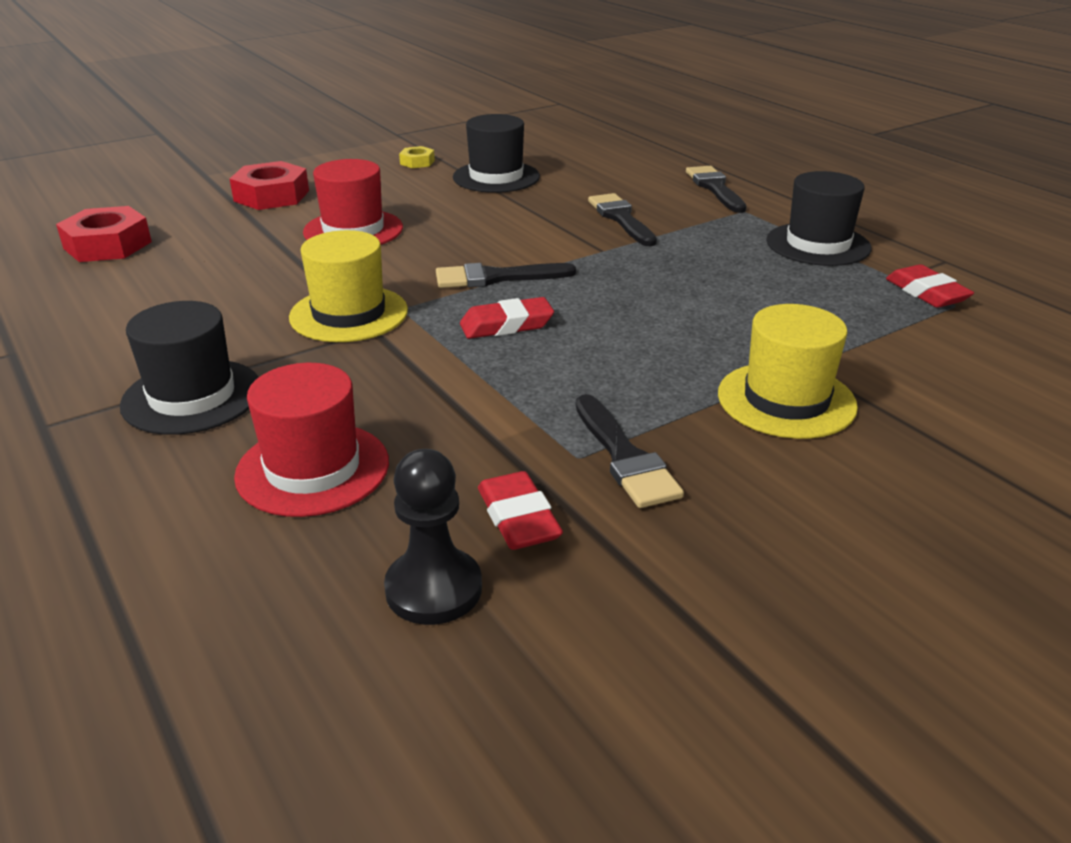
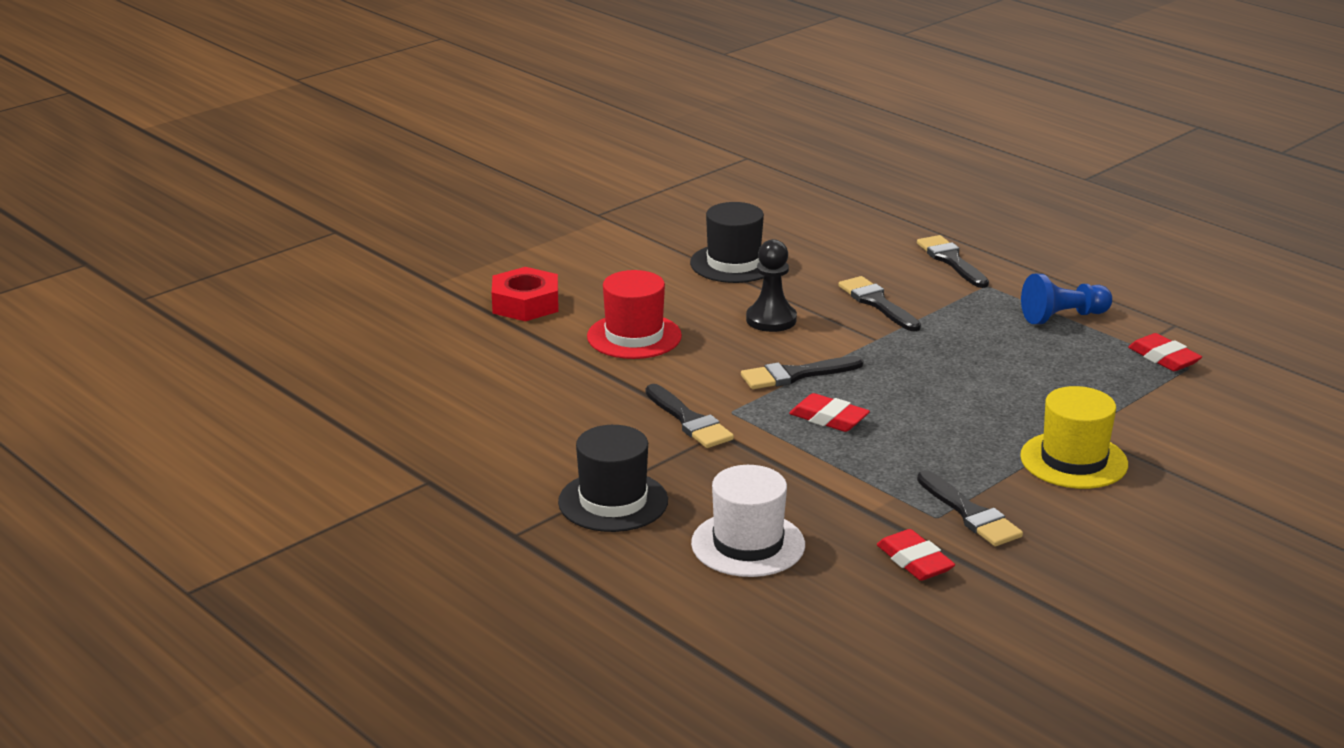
camera: 10 degrees left, 5 degrees down
(107, 245) = (413, 372): red nut -> none
(313, 469) = (748, 544): red hat -> white hat
(349, 314) = (689, 420): yellow hat -> black brush
(417, 162) = (643, 251): yellow nut -> none
(433, 589) = (881, 608): black pawn -> black pawn (771, 320)
(506, 325) = (829, 419): red eraser -> red eraser turned 60 degrees clockwise
(818, 244) = (1063, 317): black hat -> blue pawn

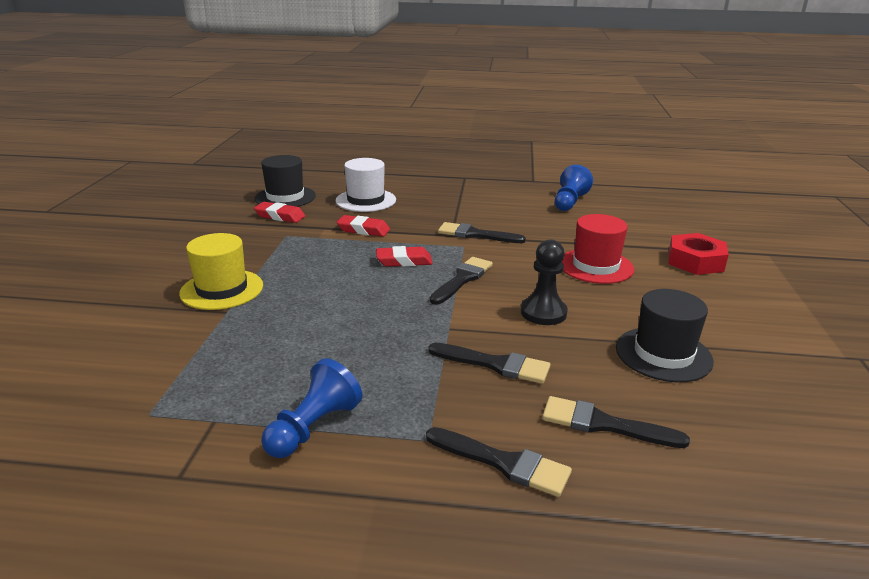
camera: 140 degrees right, 0 degrees up
(471, 421) = (569, 202): none -> blue pawn
(613, 501) = (448, 196): black hat -> black hat (285, 197)
(969, 513) = (268, 242): black brush -> black brush (604, 424)
(1163, 358) = (179, 415): red eraser -> red eraser (363, 230)

